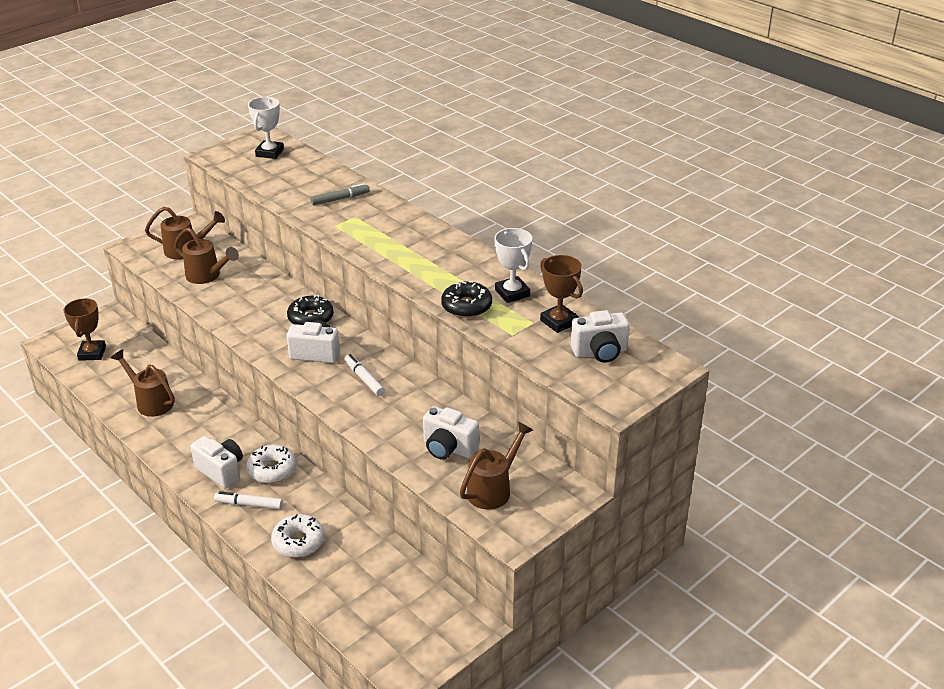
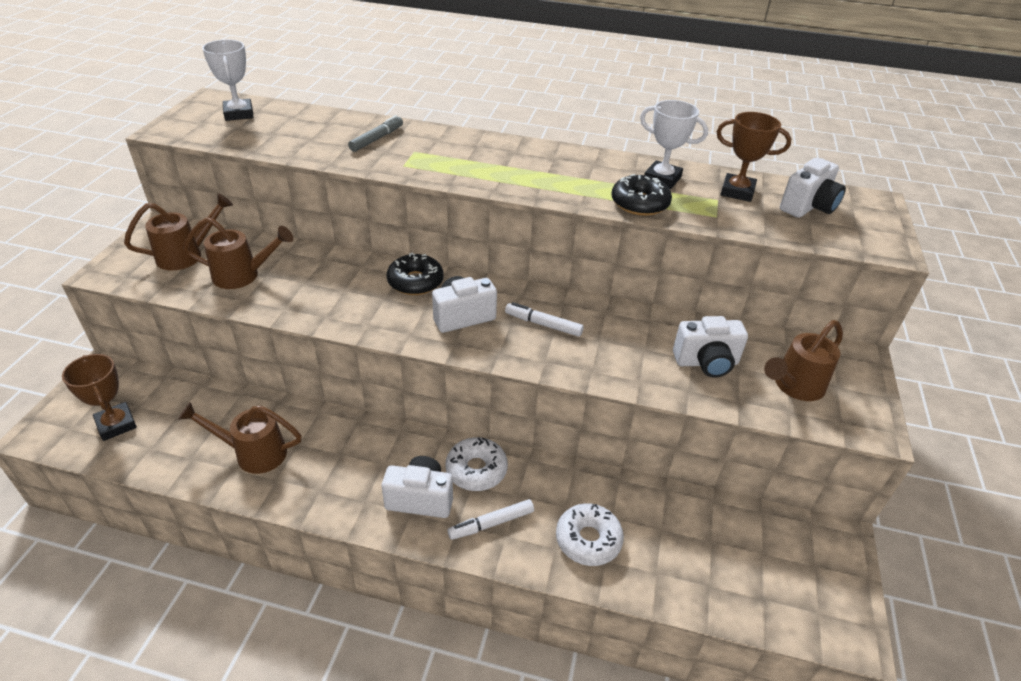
camera: 35 degrees left, 5 degrees up
(493, 489) = (794, 386): brown watering can -> brown watering can turned 135 degrees counterclockwise

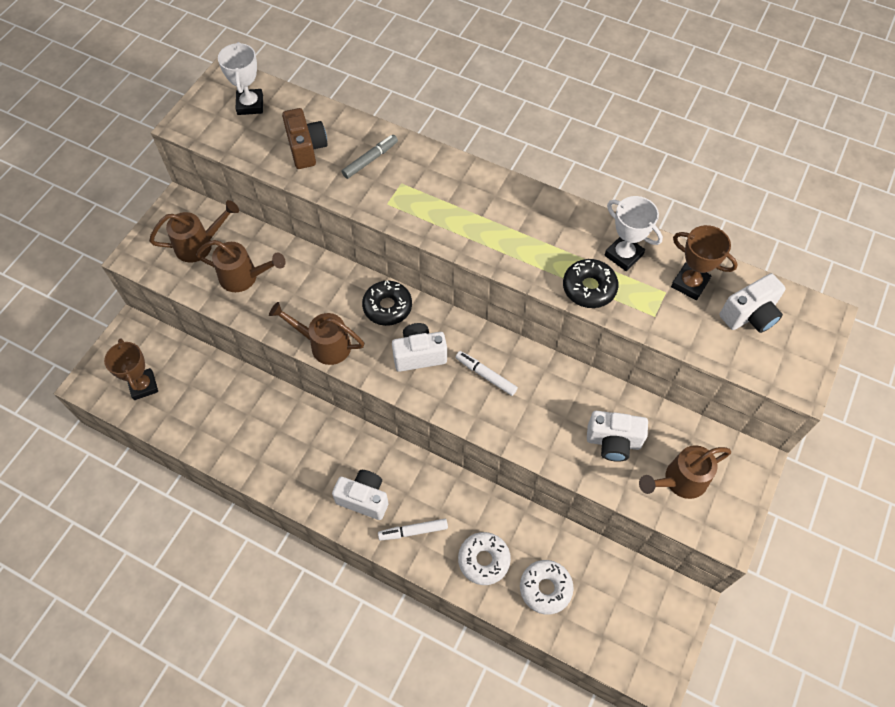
camera: 15 degrees right, 20 degrees up
(253, 453) = (244, 432): brown watering can -> brown watering can (324, 345)
(306, 137) = (306, 149): none -> brown camera
(476, 470) = (412, 481): white donut -> white donut (545, 588)

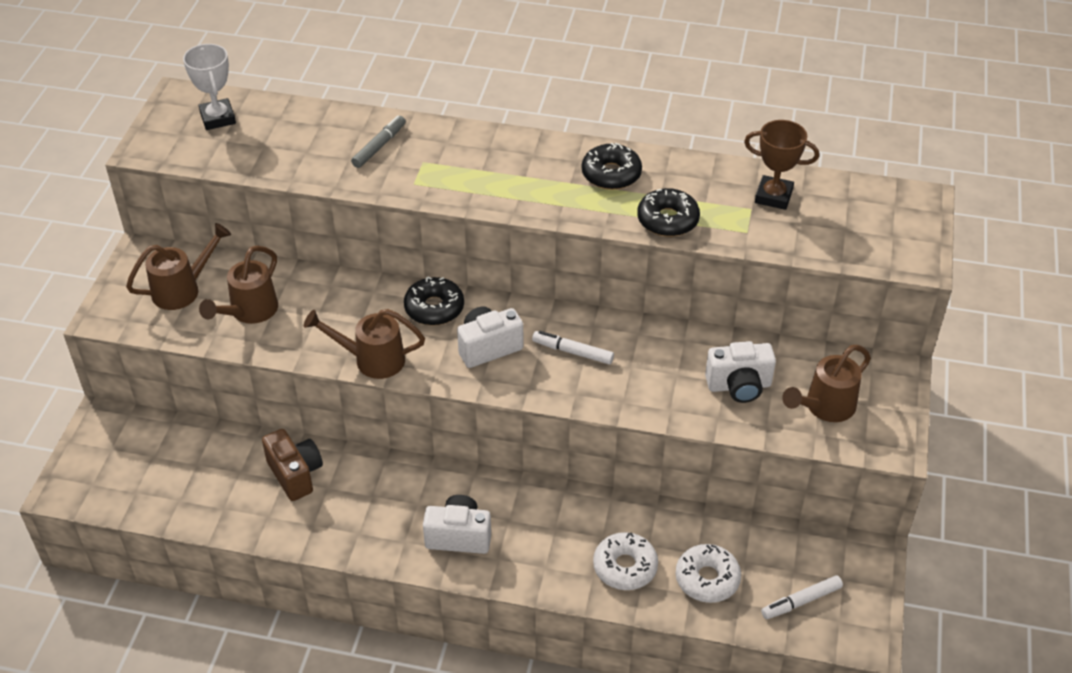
camera: 15 degrees left, 15 degrees down
(143, 386) = (138, 477): brown trophy -> none
(244, 277) = (249, 312): brown watering can -> brown watering can turned 120 degrees clockwise
(306, 149) = (300, 148): brown camera -> brown camera (295, 474)
(413, 531) = (531, 556): white marker -> white marker (801, 601)
(555, 229) = (611, 174): none -> black donut
(623, 255) = (694, 184): white trophy -> none
(749, 315) = (846, 212): white camera -> none

